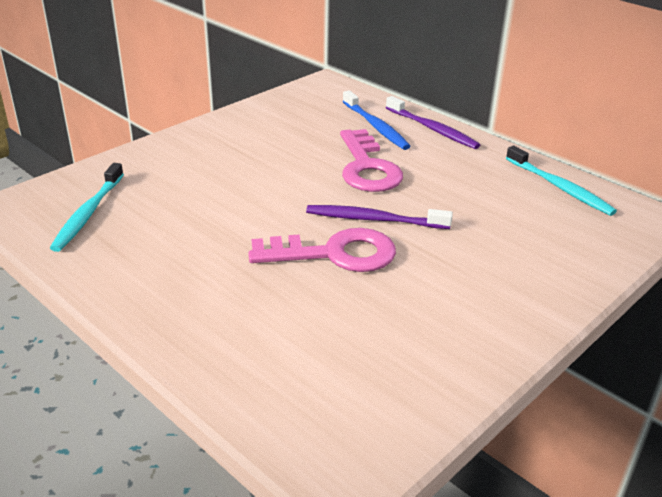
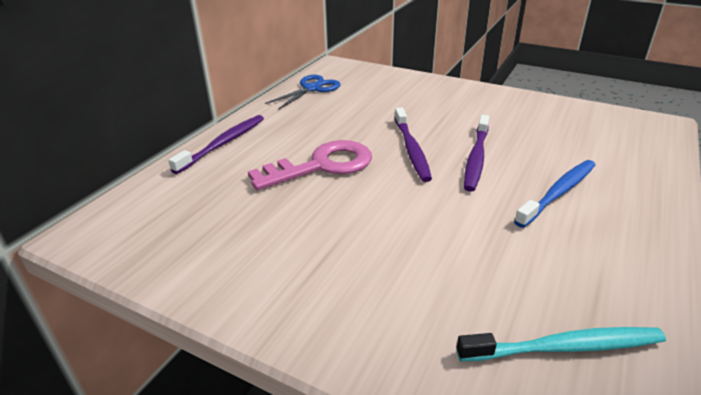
camera: 105 degrees left, 0 degrees up
(334, 254) = (476, 158): pink key -> purple toothbrush
(376, 127) = (225, 174): blue toothbrush -> blue toothbrush (559, 192)
(560, 188) = (312, 88): turquoise toothbrush -> blue scissors

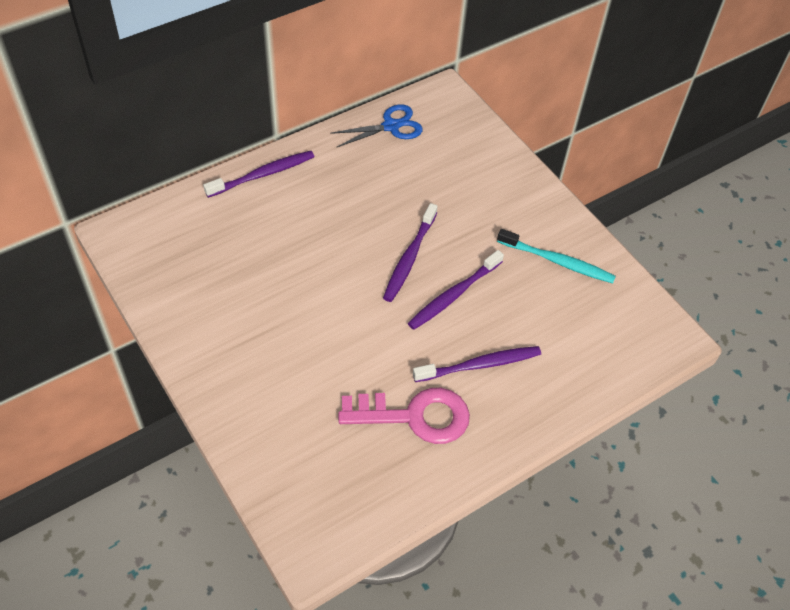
camera: 25 degrees right, 20 degrees up
(322, 166) = (322, 242): pink key -> pink key (414, 416)
(559, 192) = (480, 365): blue toothbrush -> purple toothbrush
(565, 347) = (347, 476): turquoise toothbrush -> turquoise toothbrush (558, 262)

